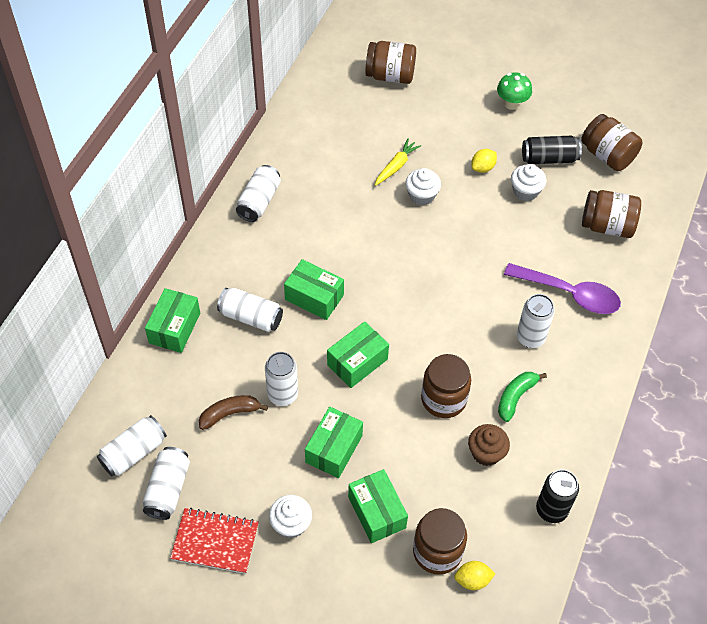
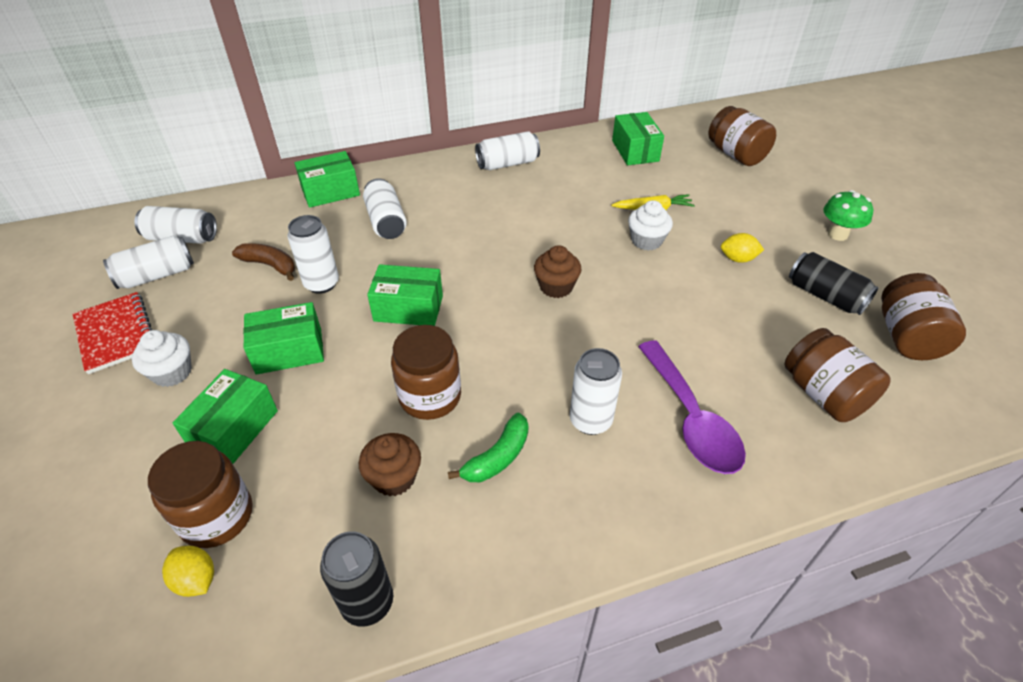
camera: 50 degrees right, 10 degrees down
(314, 297) = (449, 243): green box -> green box (635, 151)
(415, 273) = (556, 287): none -> brown cupcake
(515, 397) = (497, 457): green banana -> green banana turned 135 degrees clockwise
(525, 191) = (760, 303): white cupcake -> none

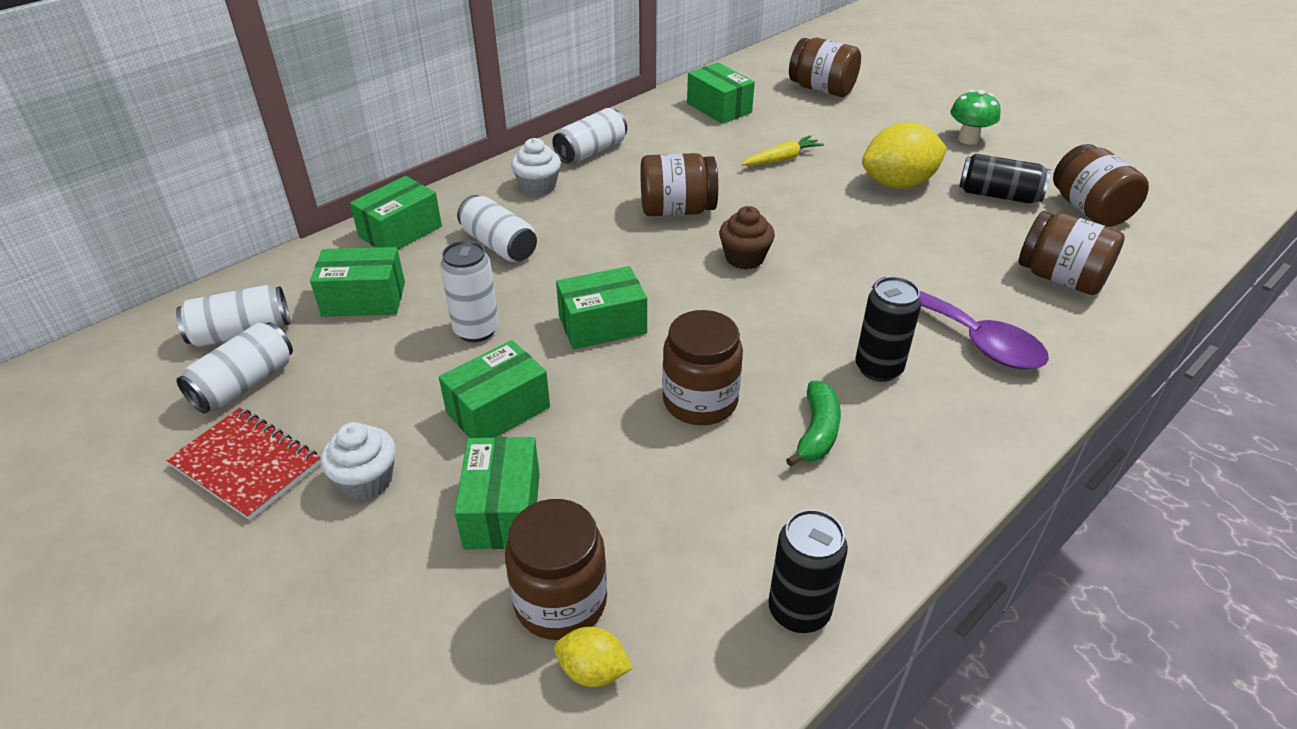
camera: 25 degrees left, 5 degrees down
(270, 236) = (364, 299): none -> green box
(270, 265) = (392, 330): brown banana -> none
(394, 477) = (727, 489): brown cupcake -> none
(535, 230) = (677, 210): none -> brown jar
(590, 420) = (878, 368): white can -> black can
(646, 241) = (799, 190): white cupcake -> white cupcake (538, 187)
(738, 259) = (898, 184): yellow lemon -> yellow lemon, size x2.00

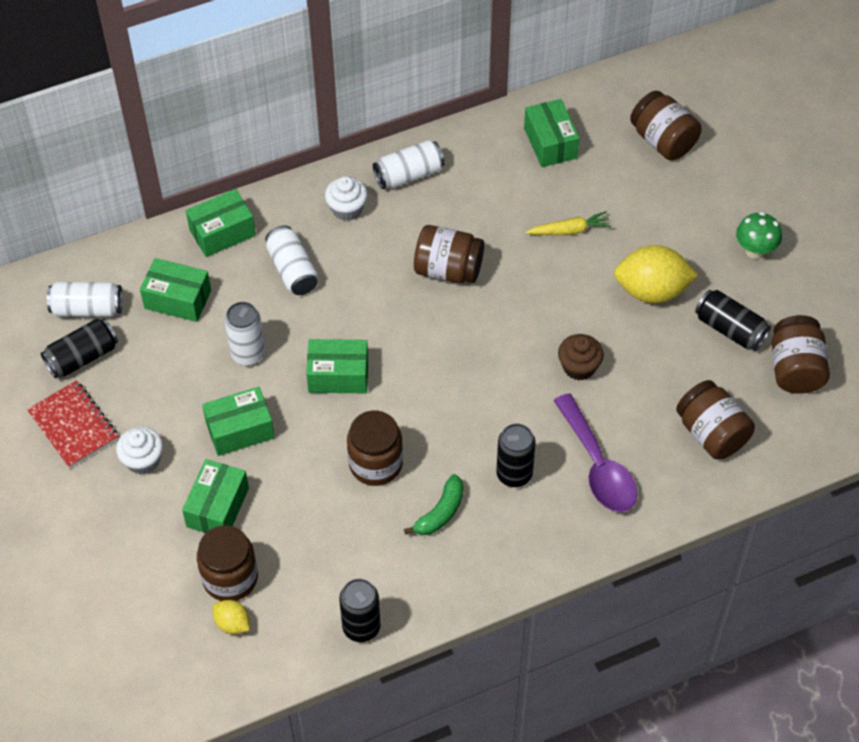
camera: 20 degrees right, 15 degrees up
(244, 384) = (82, 357): white can -> black can
(744, 258) = (475, 339): brown cupcake -> brown cupcake (579, 367)

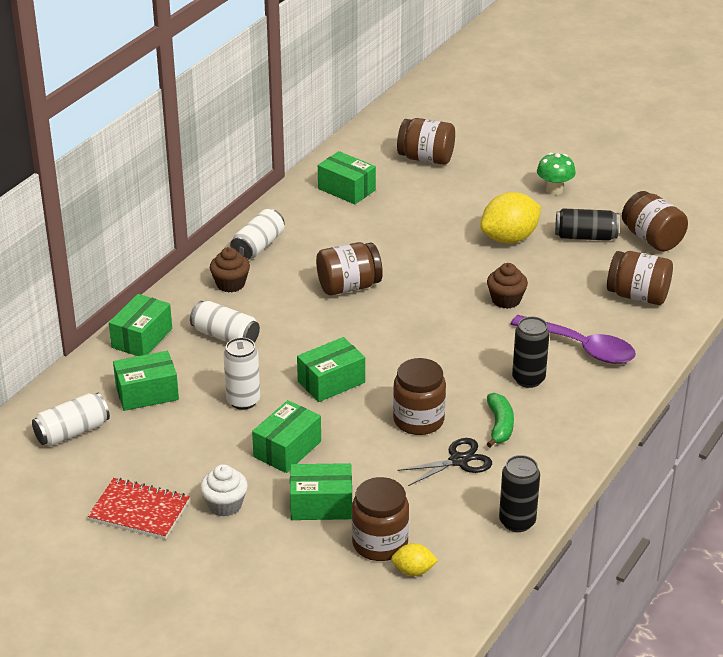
camera: 35 degrees left, 20 degrees down
(82, 357) = (100, 464): black can -> none
(218, 507) = (321, 505): green box -> green box turned 75 degrees counterclockwise
(347, 209) = (230, 284): white cupcake -> brown cupcake
(370, 530) = (459, 461): none -> black scissors
(569, 230) = (414, 230): yellow carrot -> none

